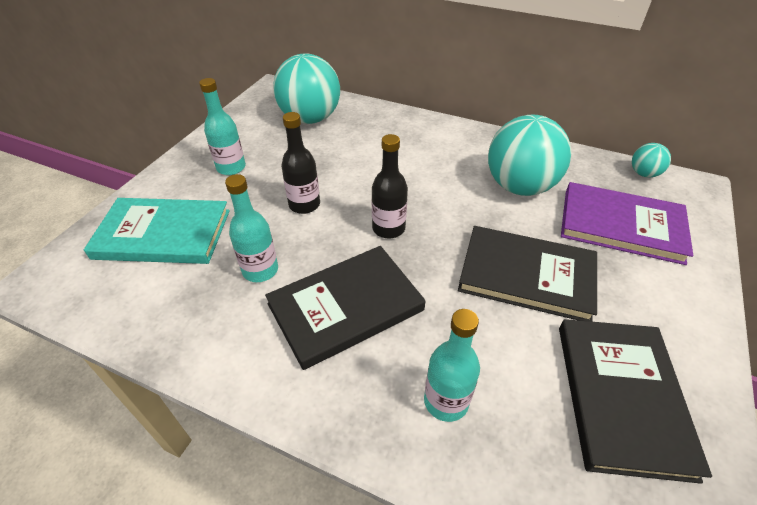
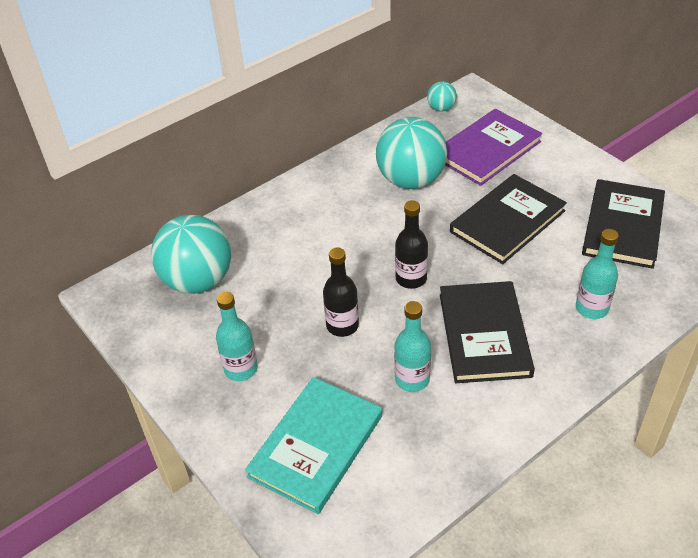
camera: 60 degrees left, 0 degrees up
(621, 397) = (623, 226): black book -> black book turned 75 degrees clockwise

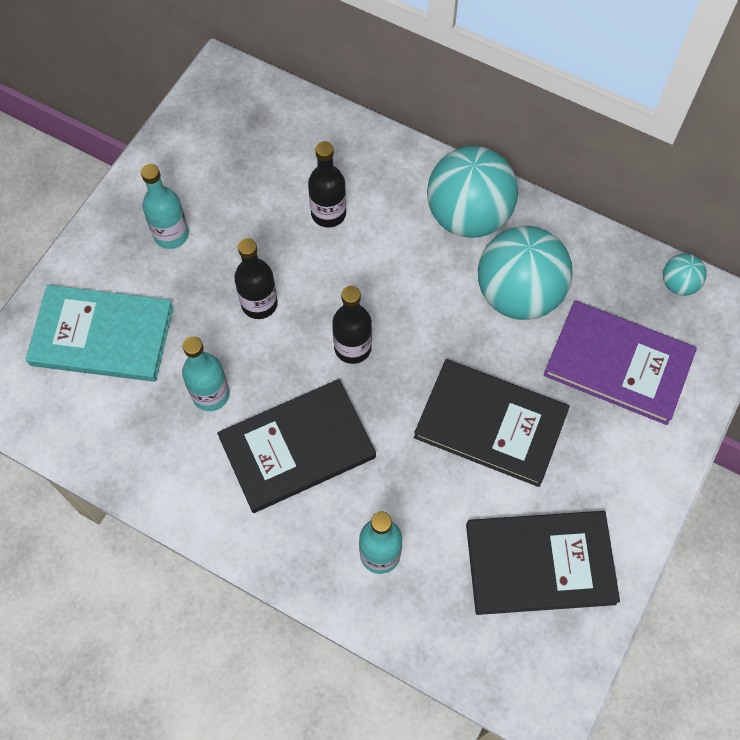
camera: 65 degrees right, 20 degrees up
(198, 281) = (271, 147): turquoise ball -> turquoise ball (468, 216)
(283, 262) = (328, 213): none -> black bottle

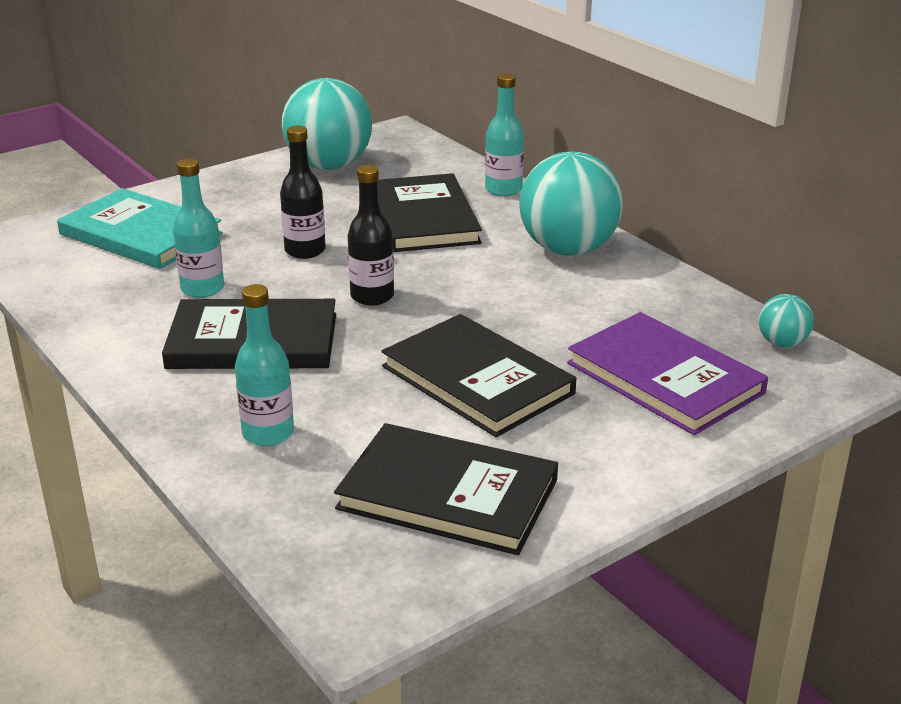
camera: 25 degrees right, 35 degrees down
(171, 234) = (263, 197): turquoise bottle -> turquoise bottle (503, 189)
(328, 213) = (424, 218): black bottle -> black book
(518, 294) = (583, 306): turquoise ball -> turquoise ball (329, 165)

